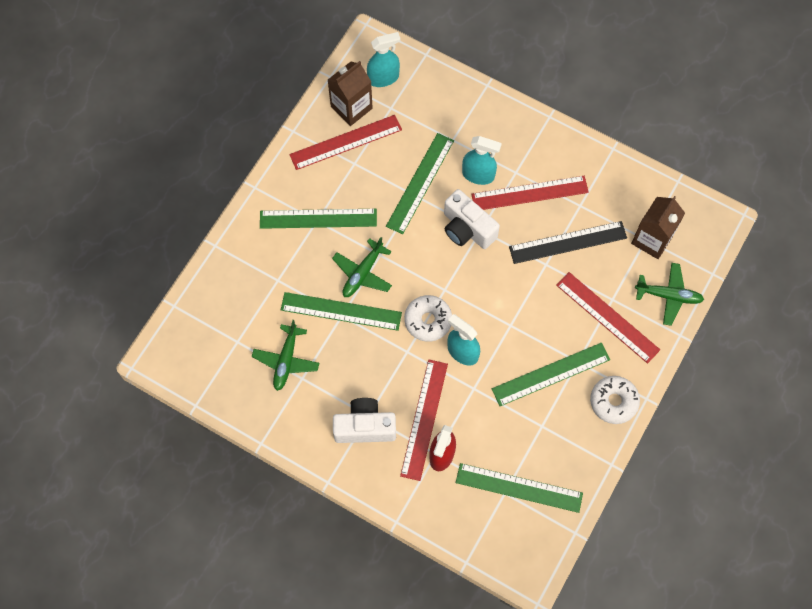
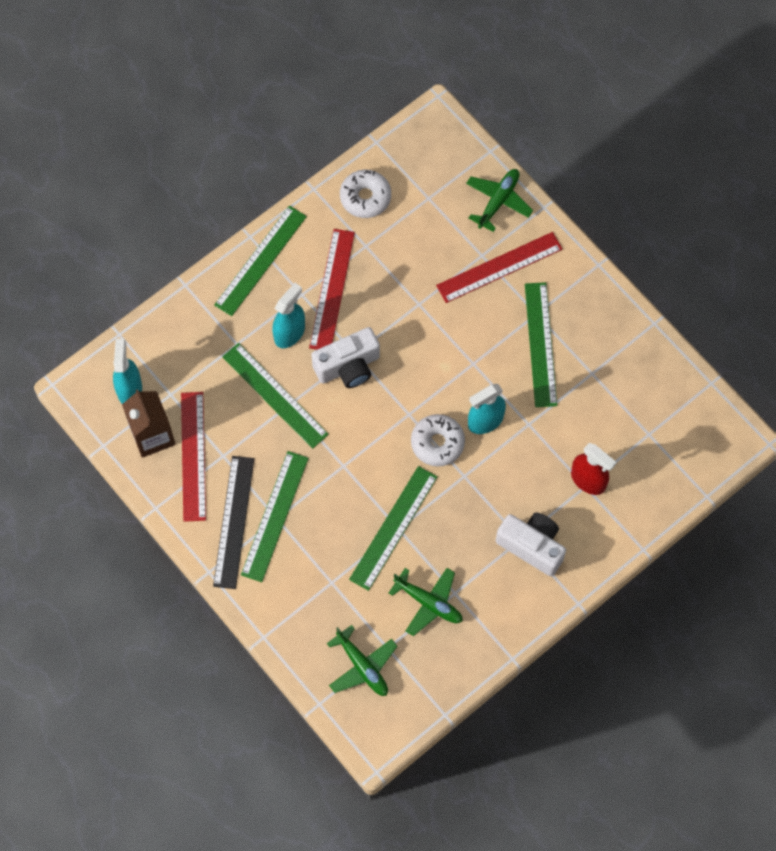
camera: 70 degrees left, 0 degrees up
(362, 273) = (358, 491): green plane -> green plane (362, 666)
(365, 427) = (532, 546): white camera -> white camera turned 105 degrees clockwise
(424, 419) = (544, 484): red ruler -> none
(519, 487) = (648, 418): green ruler -> green ruler (260, 260)
(567, 242) = (402, 273): black ruler -> black ruler (233, 522)
(613, 401) = (591, 296): white donut -> white donut (365, 197)
(652, 239) = (431, 192): brown carton -> none

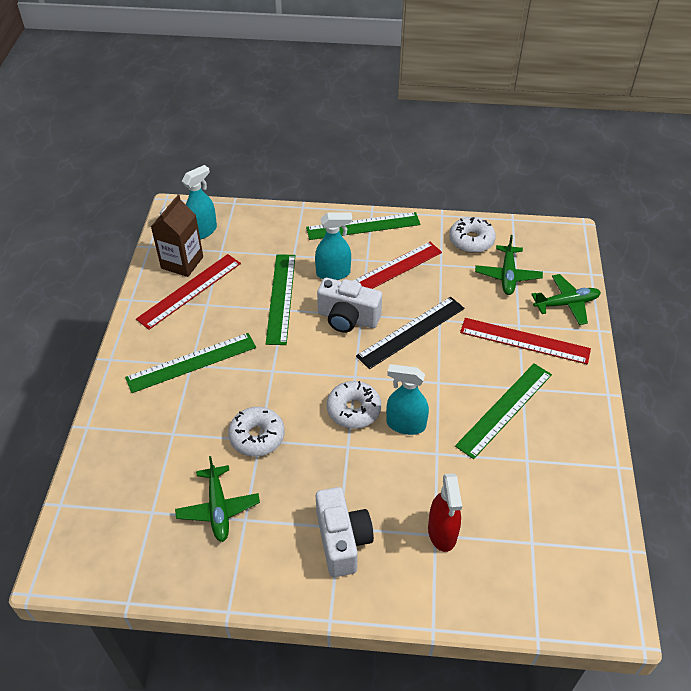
camera: 45 degrees right, 20 degrees down
(233, 522) = (163, 344): black ruler -> black ruler (411, 332)
(362, 666) = (119, 508): green plane -> green plane (507, 275)
(393, 528) = (257, 436): green ruler -> white donut

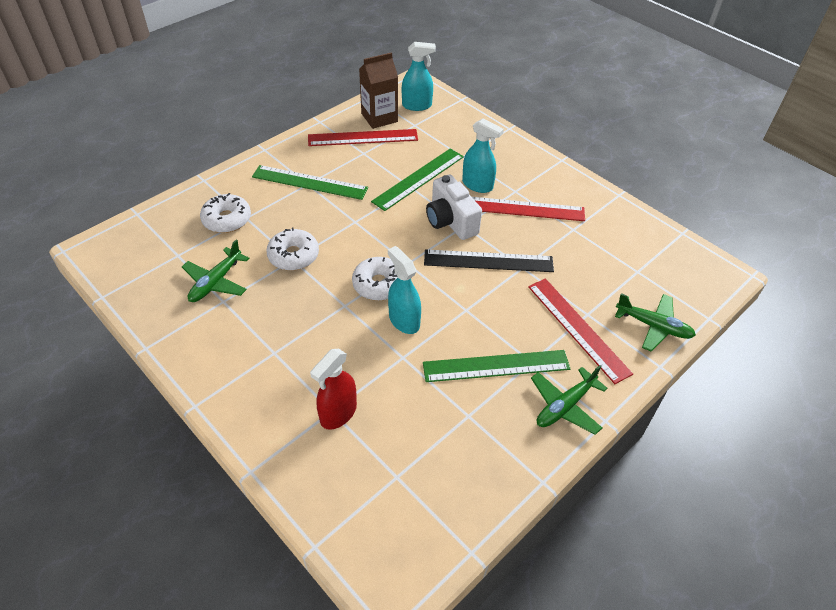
camera: 40 degrees right, 0 degrees up
(342, 540) = (265, 362): white camera -> none
(363, 226) = (541, 166): green ruler -> none
(471, 241) = (622, 227): white donut -> white donut (227, 219)
(507, 275) = (623, 271): green plane -> green plane (565, 406)

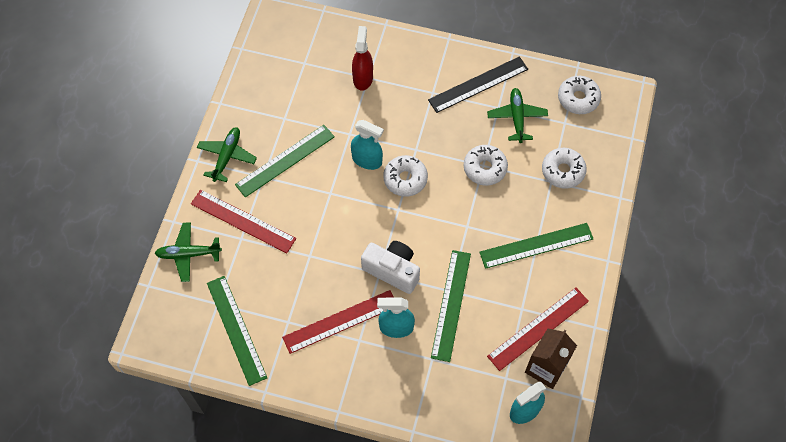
camera: 150 degrees right, 15 degrees up
(139, 268) = (578, 98): none -> white donut
(488, 261) = (339, 246): black ruler -> black ruler (478, 84)
(626, 244) = (236, 329): none -> green ruler

